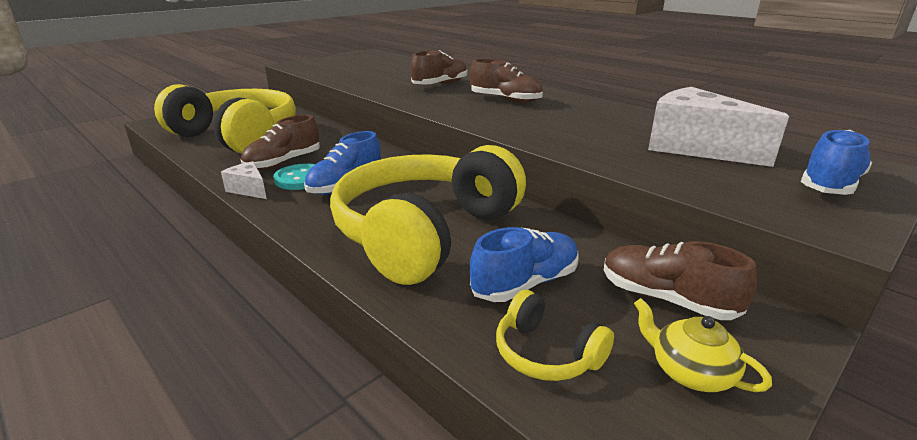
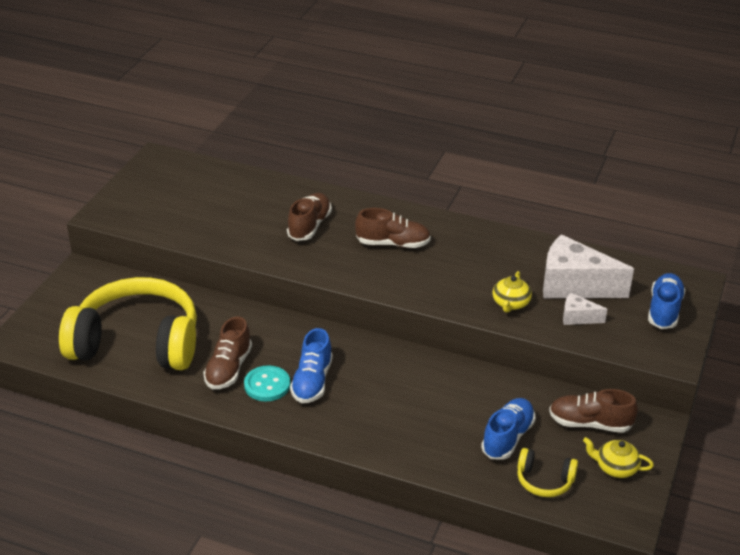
camera: 25 degrees left, 10 degrees up
(249, 190) = (239, 411): white cheese -> white cheese (578, 317)
(425, 232) = (416, 414): yellow headphones -> none
(602, 147) = (510, 303): none -> yellow teapot

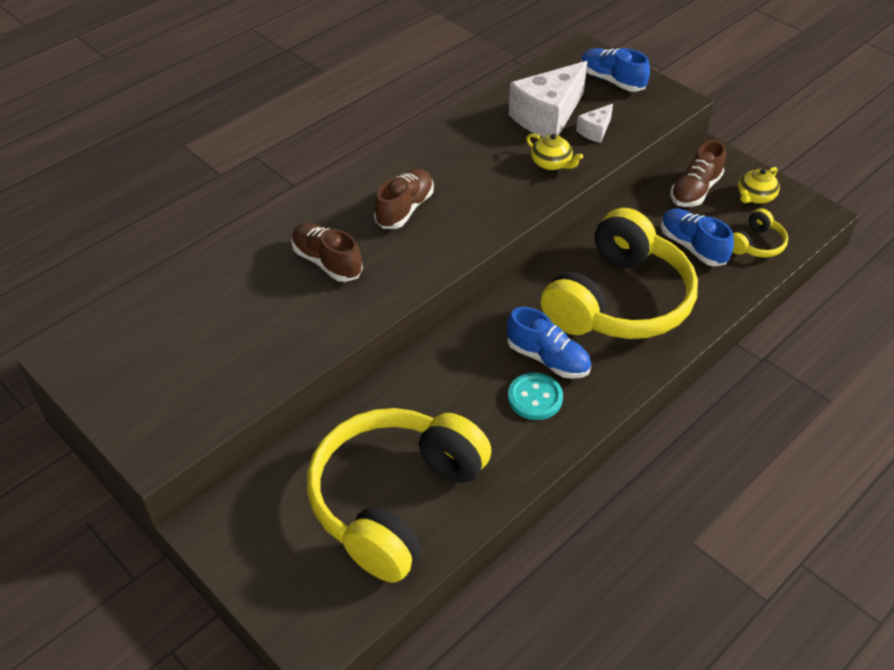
camera: 65 degrees left, 10 degrees up
(228, 369) = (490, 424): brown shoe -> none
(404, 406) = (619, 301): none -> yellow headphones

